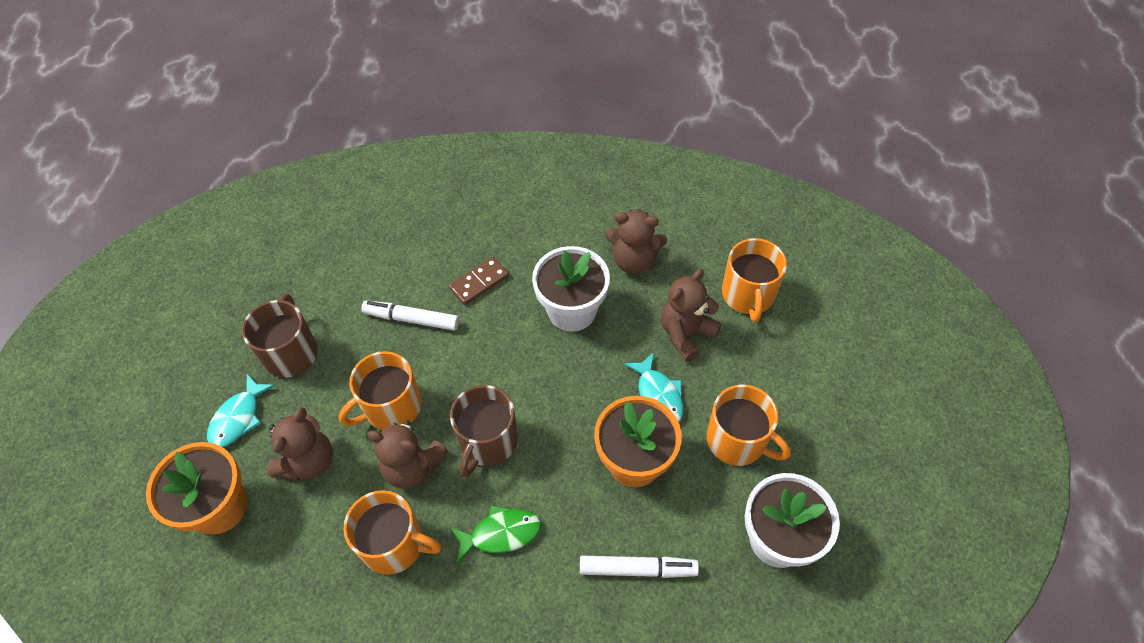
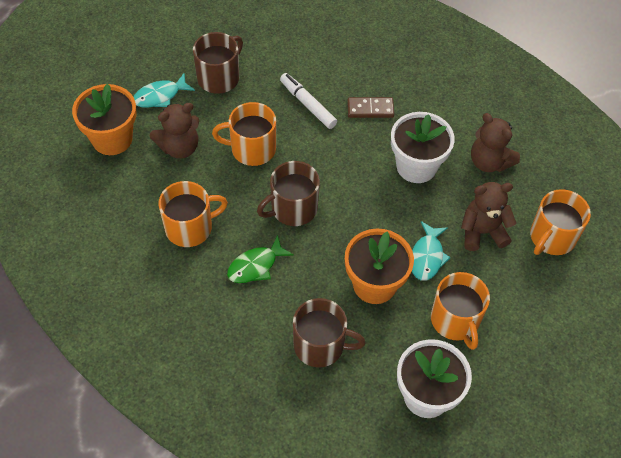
camera: 35 degrees right, 0 degrees up
(394, 544) = (190, 227): orange mug -> orange mug turned 75 degrees counterclockwise
(412, 467) = (236, 192): brown teddy bear -> none
(501, 534) = (255, 266): green fish -> green fish turned 120 degrees clockwise
(637, 569) = (320, 345): white marker -> brown mug

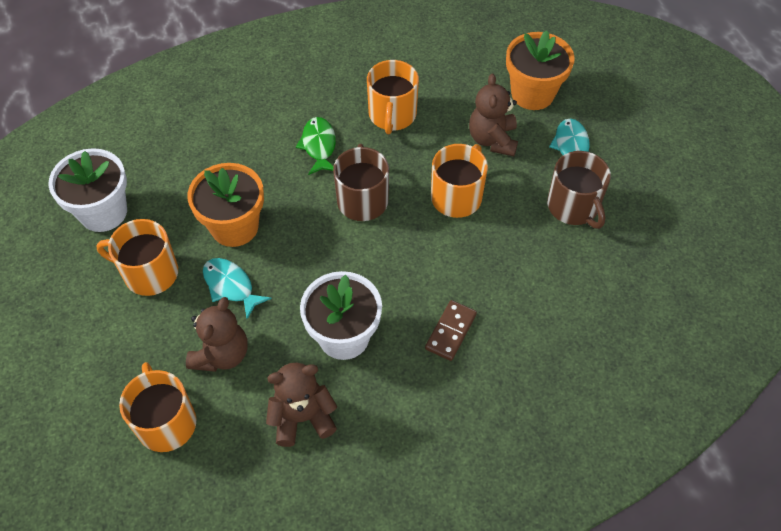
camera: 120 degrees right, 0 degrees up
(307, 104) = (491, 272): white marker -> none
(320, 345) = (208, 159): brown mug -> none

